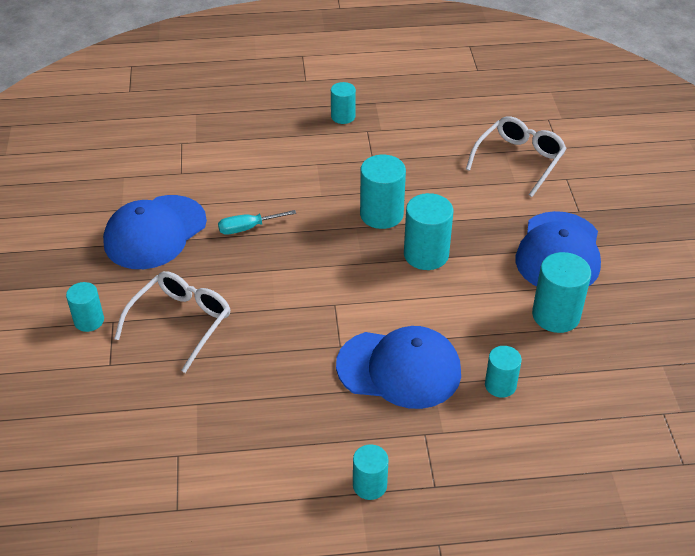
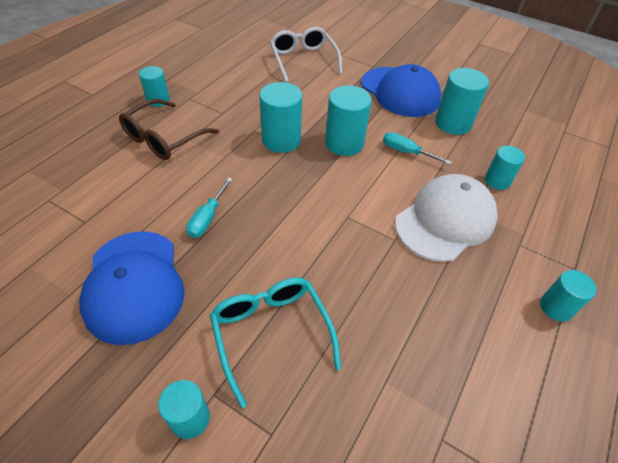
camera: 55 degrees left, 5 degrees up
(181, 322) = (271, 333): white glasses -> turquoise glasses
(303, 151) = (164, 138): none -> brown glasses
(399, 369) = (445, 220): blue cap -> white cap
(465, 302) = (407, 152): none -> turquoise screwdriver

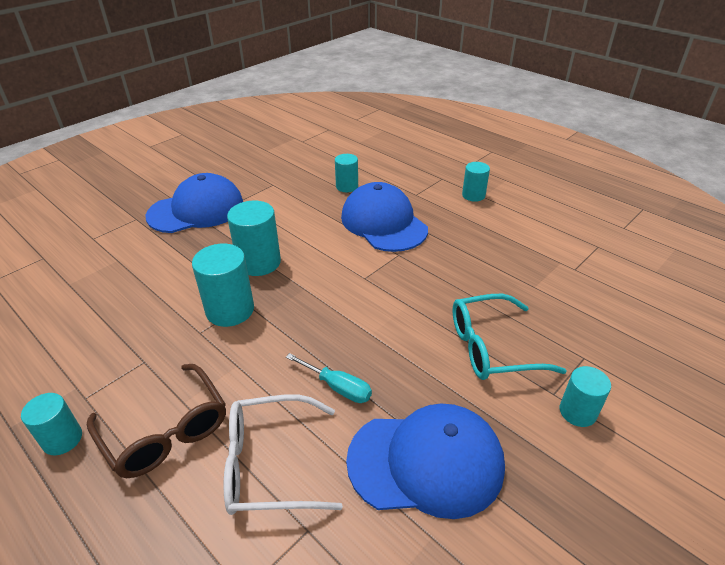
camera: 75 degrees left, 10 degrees down
(303, 60) = (79, 270): white glasses -> white glasses (270, 464)
(407, 152) = (291, 225): turquoise screwdriver -> none
(445, 220) = (383, 223): white cap -> blue cap
(453, 123) = (264, 190): turquoise cylinder -> none

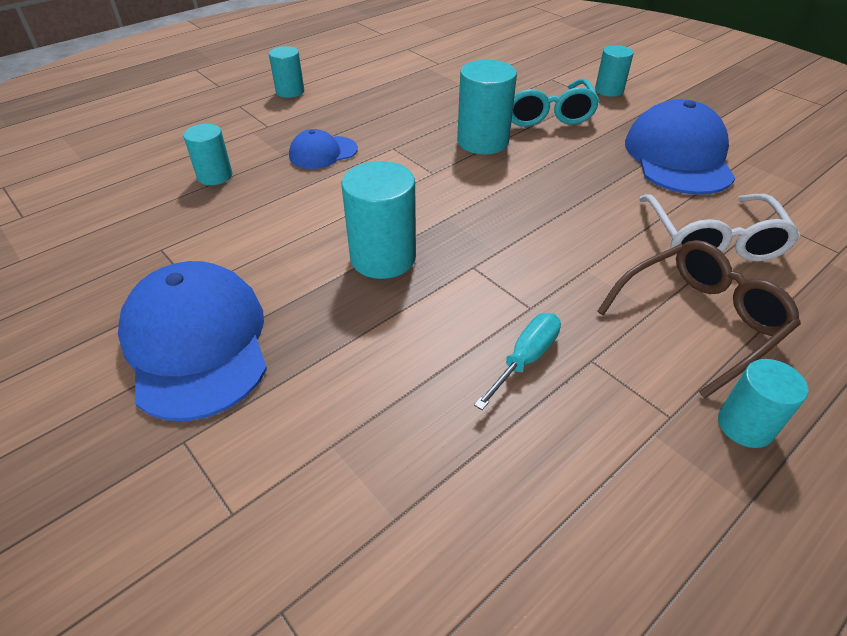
camera: 85 degrees left, 5 degrees up
(230, 310) = (486, 281): turquoise cylinder -> turquoise cylinder (482, 141)
(337, 387) = (606, 197): turquoise screwdriver -> turquoise screwdriver (525, 359)
(383, 223) = (323, 153): blue cap -> blue cap, size x0.52

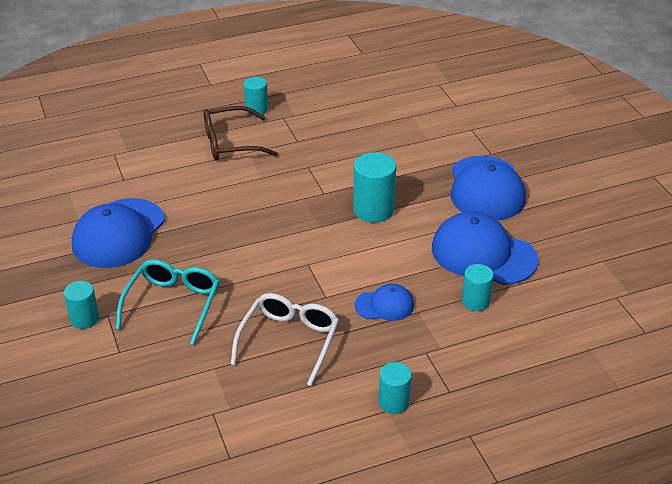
camera: 160 degrees left, 5 degrees down
(204, 231) = (483, 254): none -> blue cap
(482, 141) = (249, 285): turquoise cylinder -> none
(525, 359) = (328, 147): turquoise screwdriver -> none
(712, 240) = (173, 175): white glasses -> white glasses (289, 341)

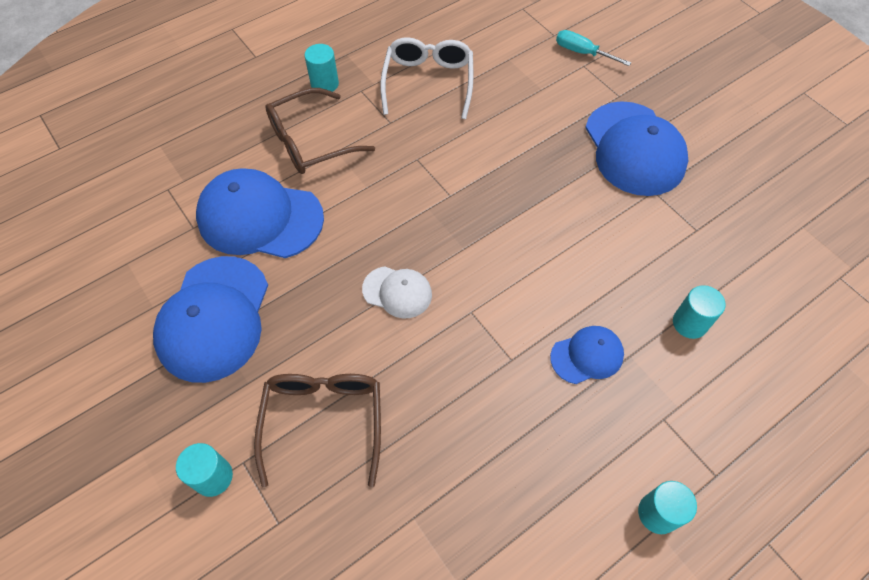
camera: 15 degrees left, 20 degrees up
(173, 304) = (323, 421): turquoise glasses -> brown glasses
(258, 243) = (397, 292): none -> white cap
(289, 341) = (493, 445): white glasses -> white glasses (428, 82)
(373, 210) = (518, 208): turquoise cylinder -> none
(474, 121) = (582, 53): none -> turquoise screwdriver
(483, 254) = (669, 247): blue cap -> blue cap (260, 218)

